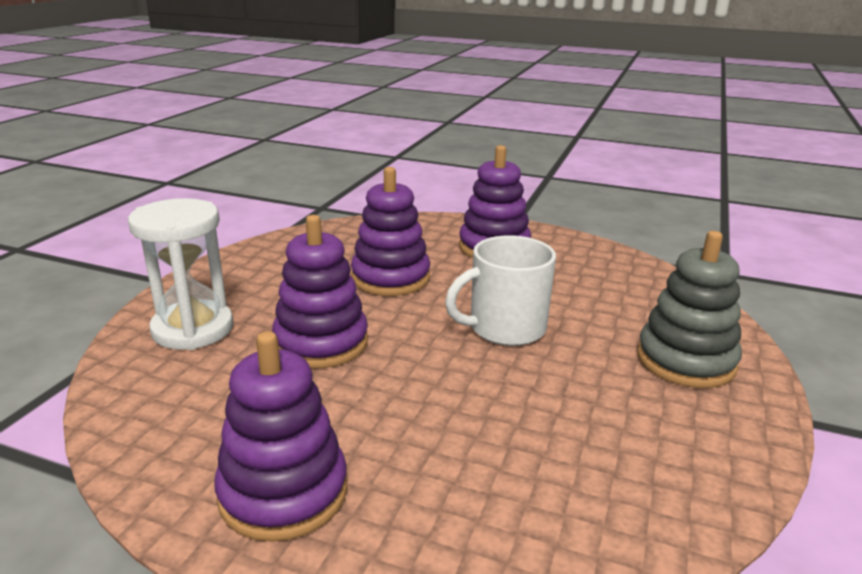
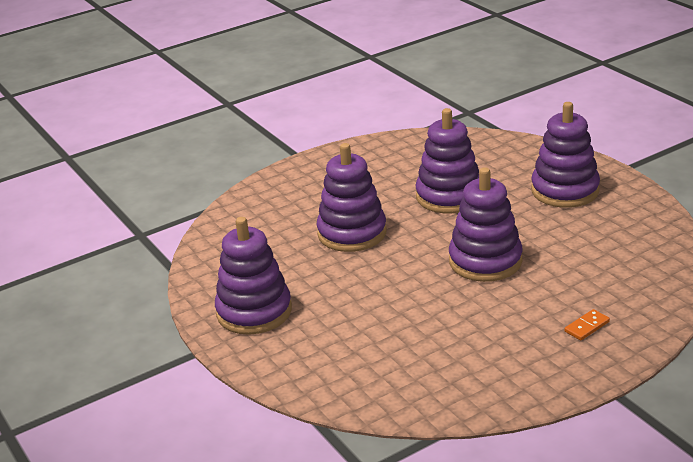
camera: 40 degrees right, 5 degrees up
(193, 329) = (285, 199): white hourglass -> none
(505, 328) = (485, 261): white mug -> purple stacking toy
(685, 361) = (587, 327): grey stacking toy -> orange domino

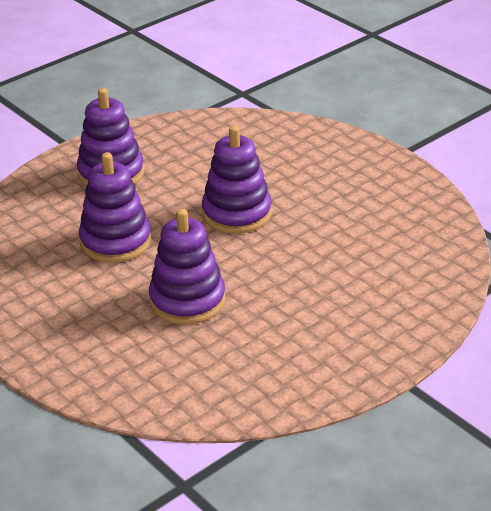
camera: 100 degrees left, 5 degrees up
(254, 312) = (339, 350): purple stacking toy -> none
(587, 327) = (329, 161): orange domino -> none

